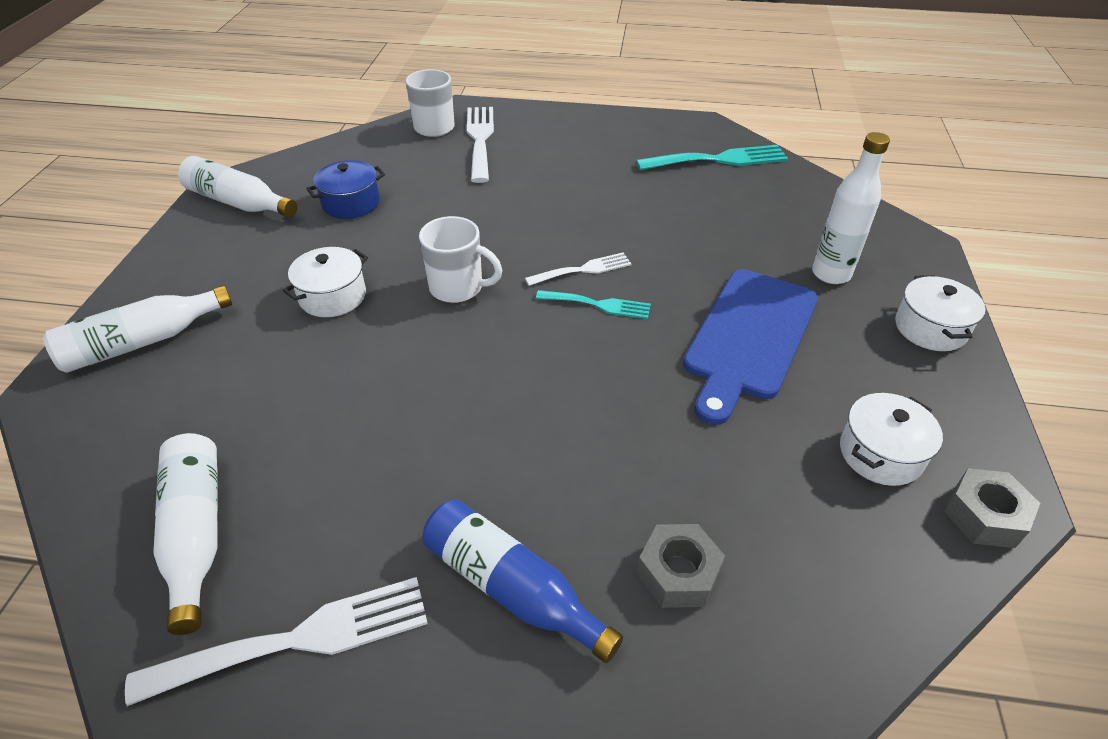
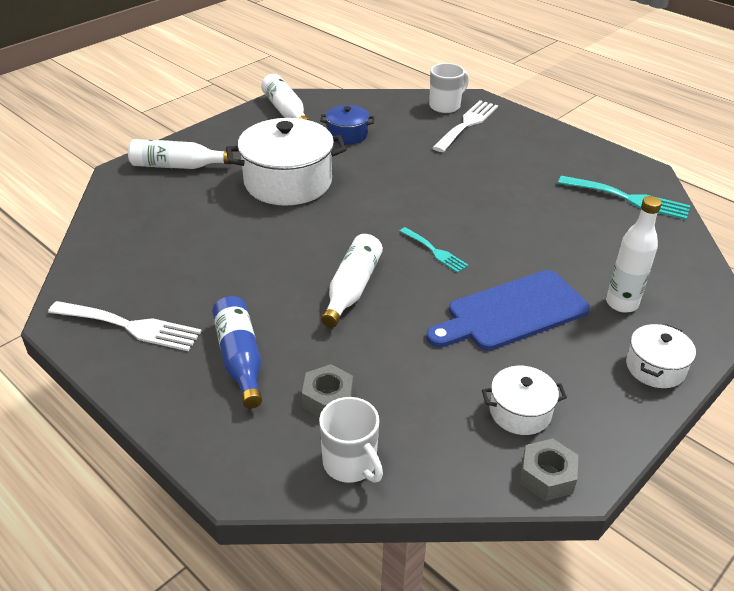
camera: 35 degrees right, 5 degrees down
(196, 533) = (128, 262): white bottle -> white bottle (352, 288)
(332, 296) = (288, 182): white pot -> white pot, size x1.97
(458, 288) = (361, 206): white mug -> white mug (351, 464)
(583, 270) = (448, 228): white fork -> none

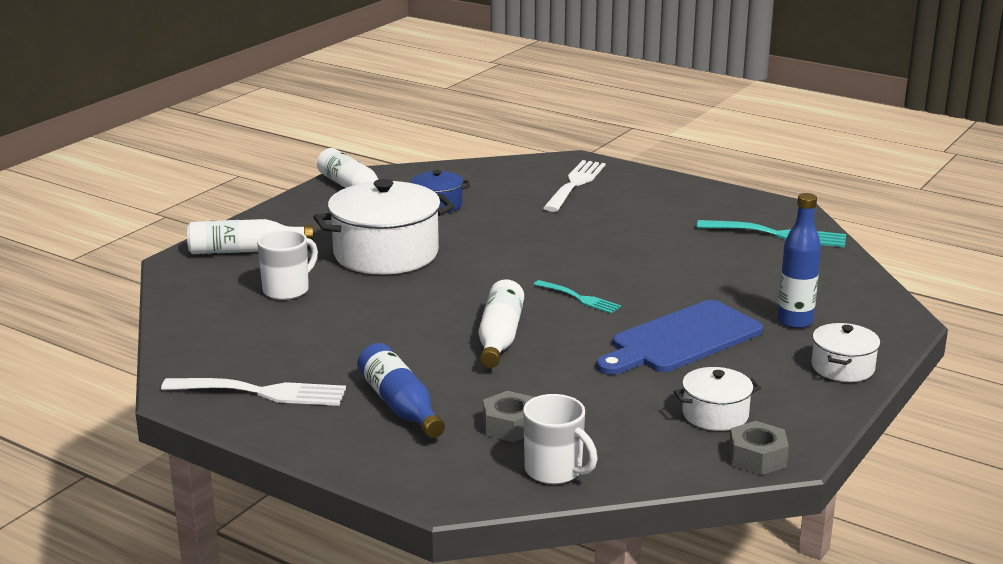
camera: 10 degrees left, 15 degrees down
(445, 106) = (543, 169): white mug -> white mug (287, 290)
(621, 303) = (795, 321): white bottle -> blue bottle

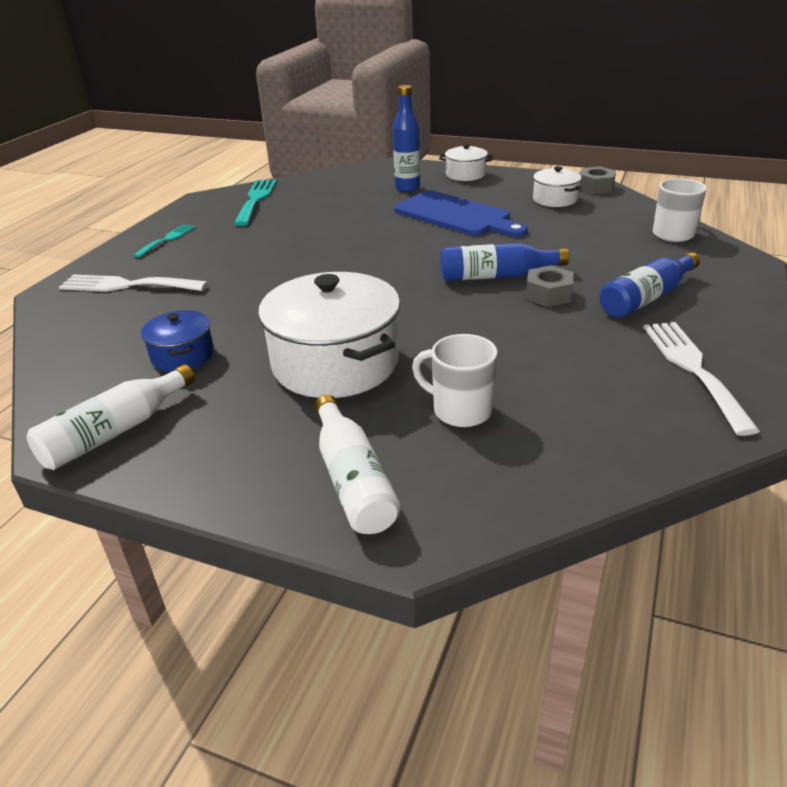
camera: 100 degrees left, 10 degrees up
(499, 337) = (496, 276): white bottle -> blue bottle
(510, 426) = (632, 254): grey nut -> grey nut (548, 294)
(580, 298) = (403, 254): turquoise fork -> turquoise fork (167, 239)

